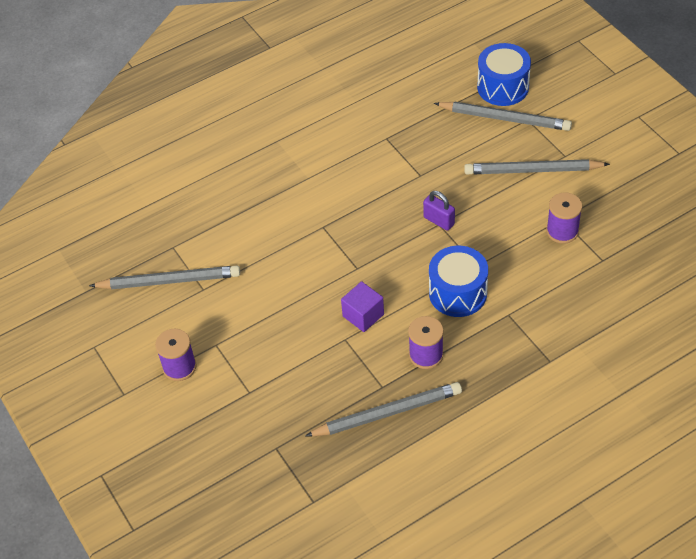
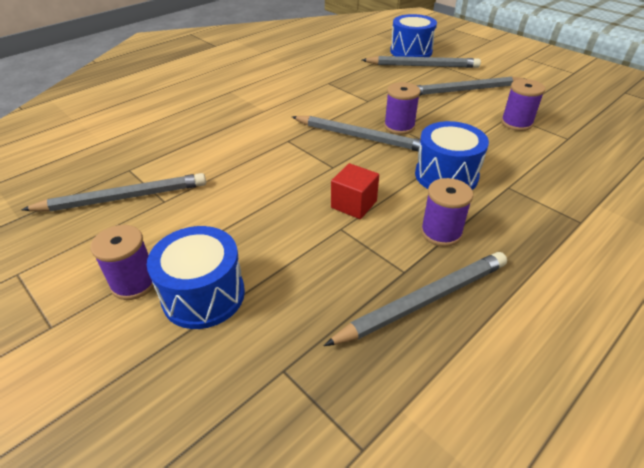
camera: 15 degrees left, 10 degrees down
(229, 385) = (203, 295): none -> blue drum
(363, 315) = (354, 204): purple cube -> red cube
(395, 231) = (361, 137): none -> grey pencil
(439, 221) = (399, 126): purple padlock -> purple spool

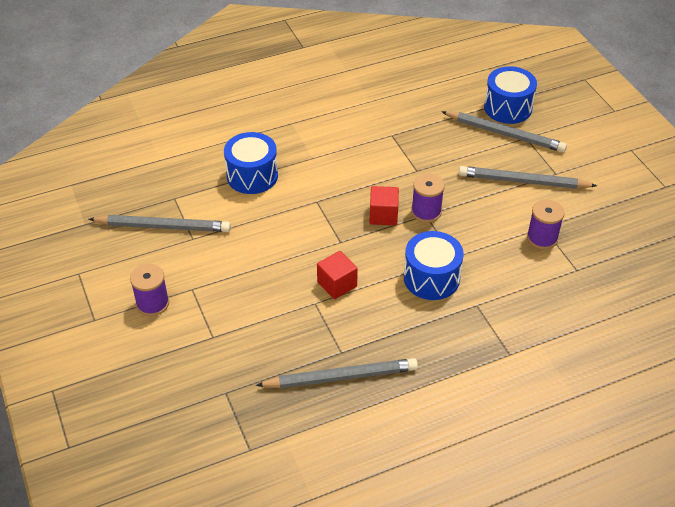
camera: 20 degrees right, 5 degrees up
(203, 295) = (195, 327): blue drum -> blue drum (252, 176)
(361, 137) = (383, 215): grey pencil -> red cube
(441, 232) = (389, 329): purple spool -> none

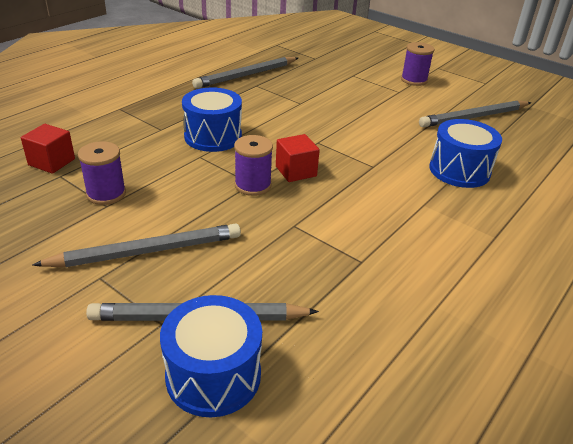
camera: 150 degrees right, 10 degrees down
(337, 284) = (293, 116): red cube -> red cube (51, 162)

